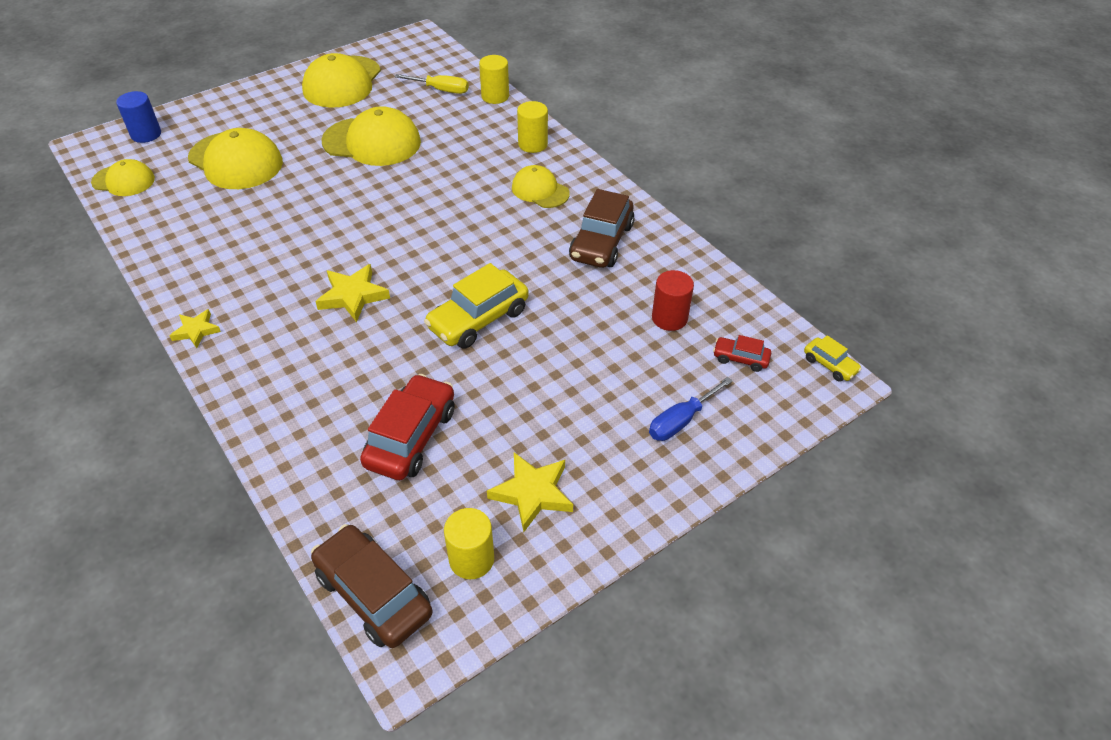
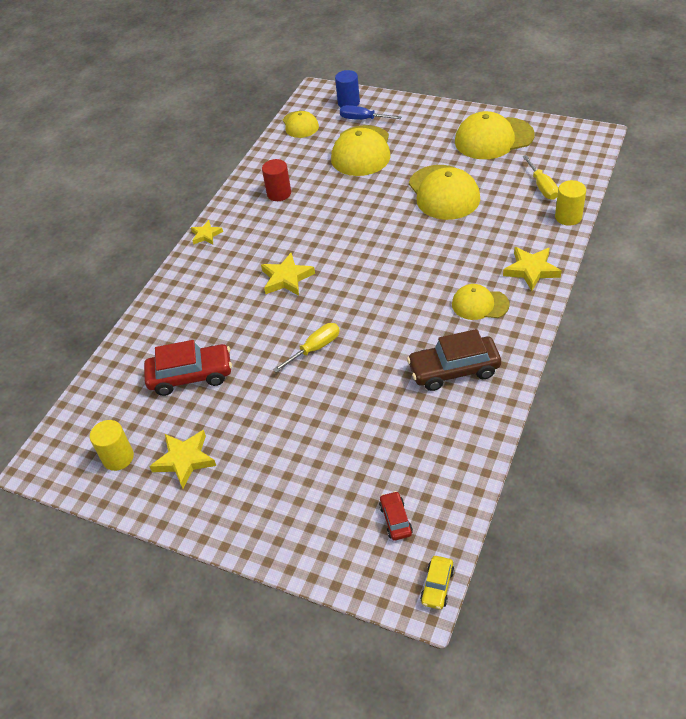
camera: 65 degrees right, 0 degrees up
(373, 594) = (71, 427): brown car -> none
(478, 319) = (315, 348): yellow car -> yellow screwdriver
(533, 144) = (531, 270): yellow cylinder -> yellow star
(540, 190) = (480, 304): yellow cap -> yellow cap turned 90 degrees counterclockwise
(669, 318) = (404, 453): red cylinder -> red cylinder (279, 193)
(681, 420) = (303, 511): blue screwdriver -> blue screwdriver (363, 119)

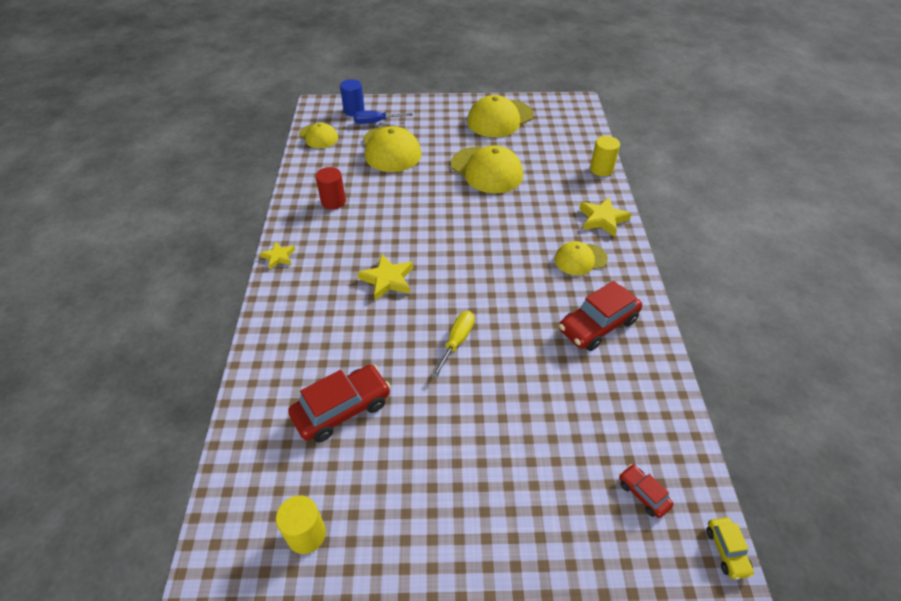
camera: 30 degrees left, 0 degrees up
(184, 460) = (387, 509): yellow star -> none
(454, 370) = (598, 325): brown car -> red car
(542, 187) = (564, 149): yellow screwdriver -> none

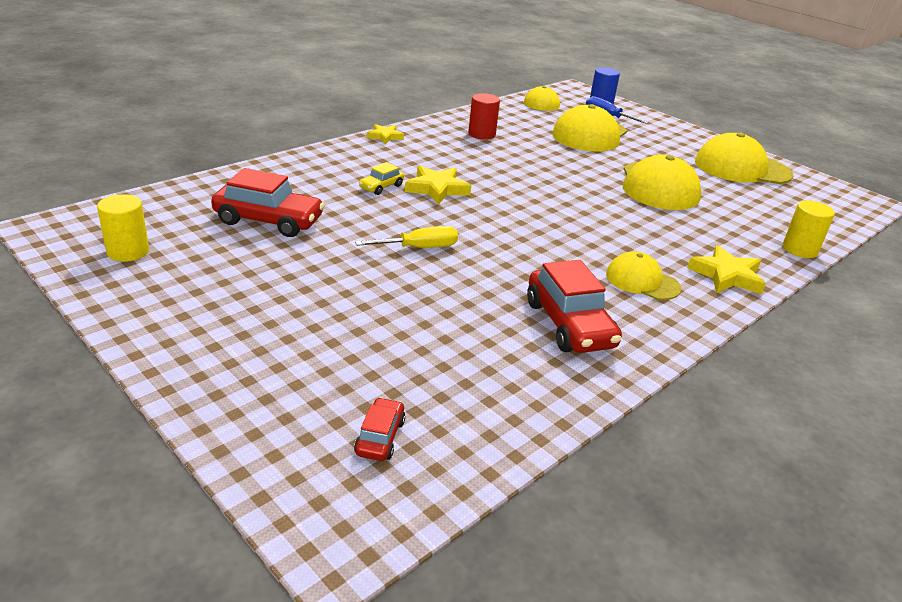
camera: 45 degrees right, 15 degrees down
(598, 325) = (569, 324): red car -> red car turned 120 degrees counterclockwise
(726, 551) = (374, 540): yellow car -> yellow car (381, 187)

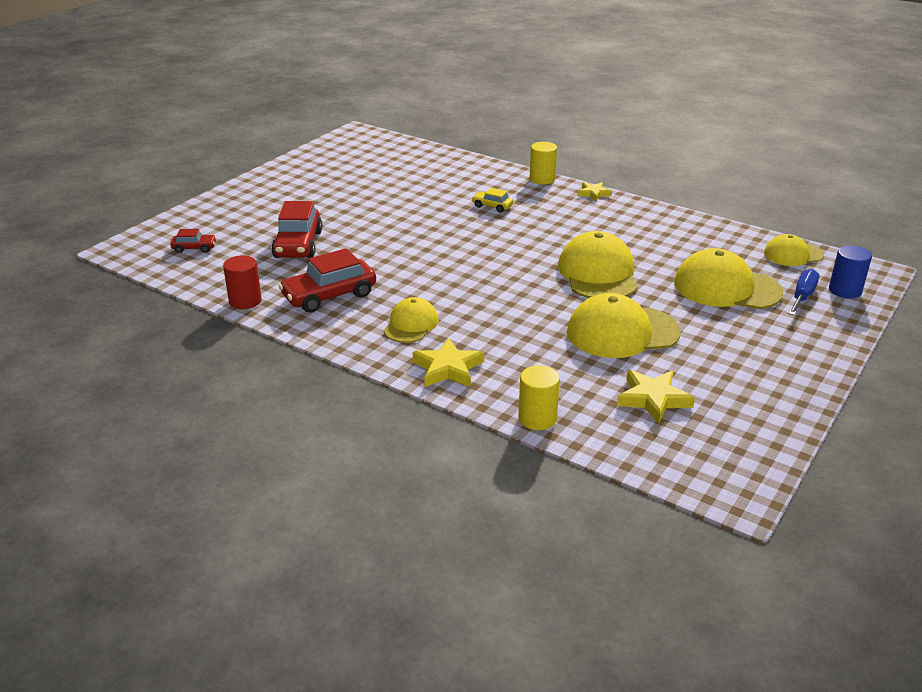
camera: 80 degrees right, 0 degrees up
(128, 251) = (343, 155): yellow cylinder -> yellow cylinder (542, 179)
(269, 221) = (408, 181): red car -> red car (298, 245)
(419, 248) = (404, 232): yellow screwdriver -> none
(437, 189) = (509, 227): yellow star -> yellow star (653, 399)
(482, 134) = (652, 232): red cylinder -> red cylinder (245, 301)
(742, 168) = (741, 392): yellow cap -> yellow cap (598, 273)

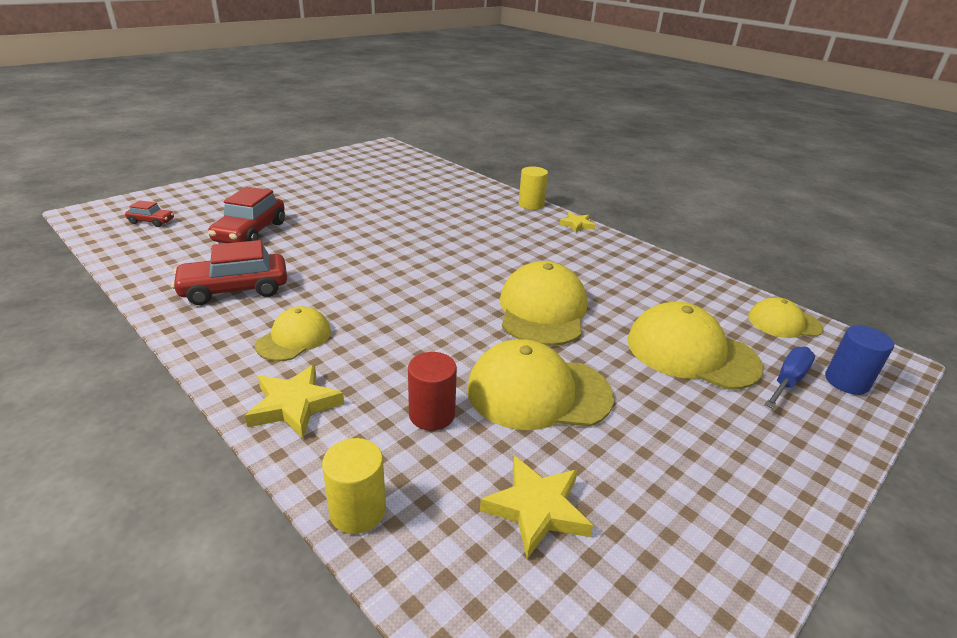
camera: 10 degrees right, 0 degrees up
(245, 301) = (145, 282): red cylinder -> red cylinder (432, 415)
(492, 206) = (467, 223): yellow car -> none

